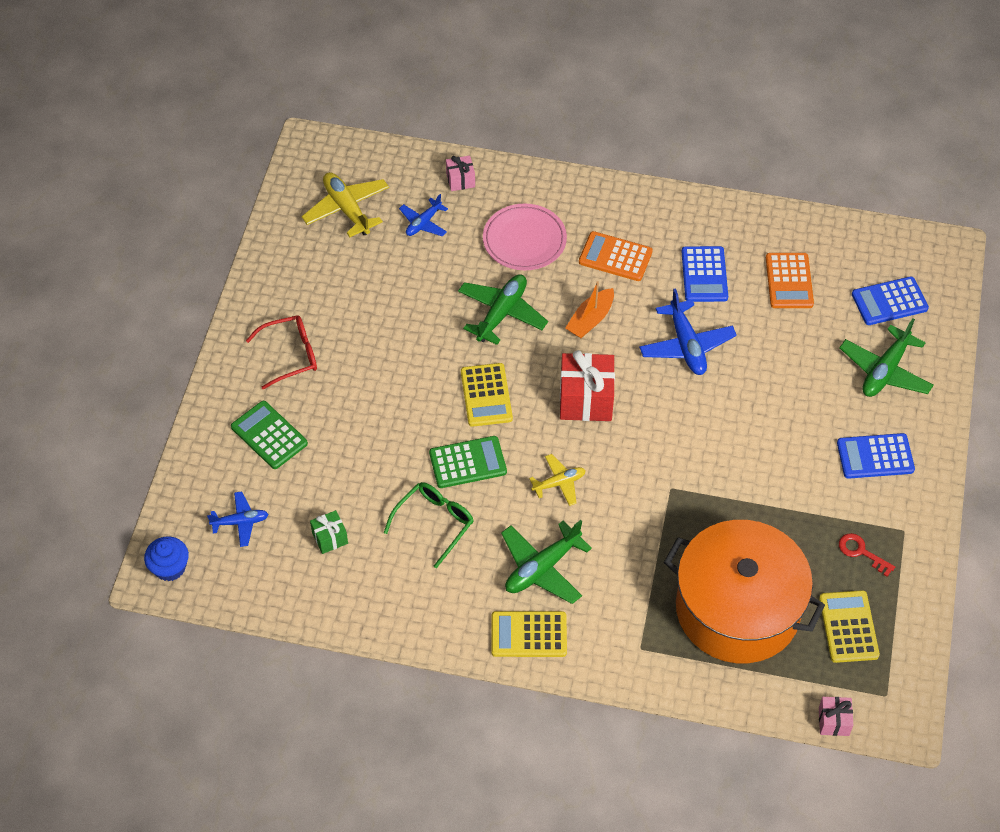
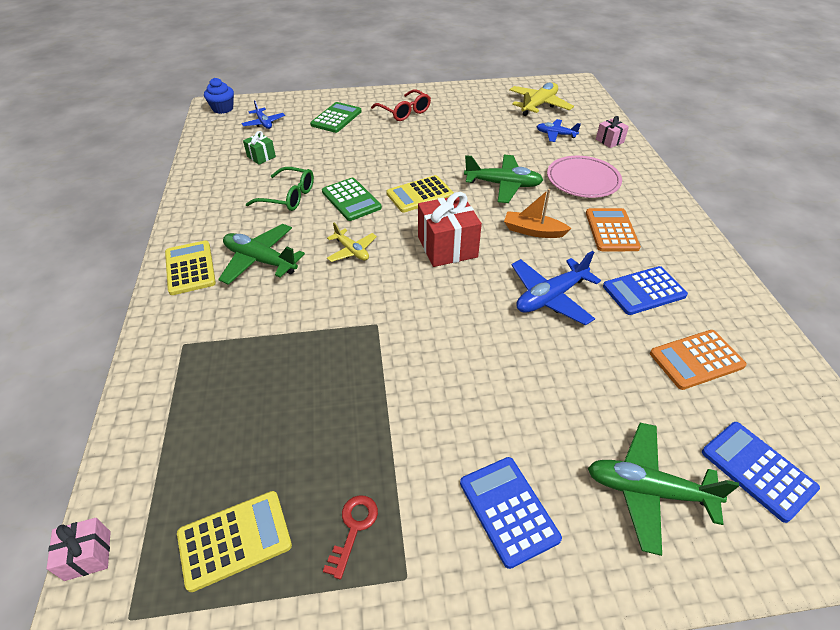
camera: 70 degrees right, 10 degrees down
(737, 609) = (242, 413): orange pot -> none

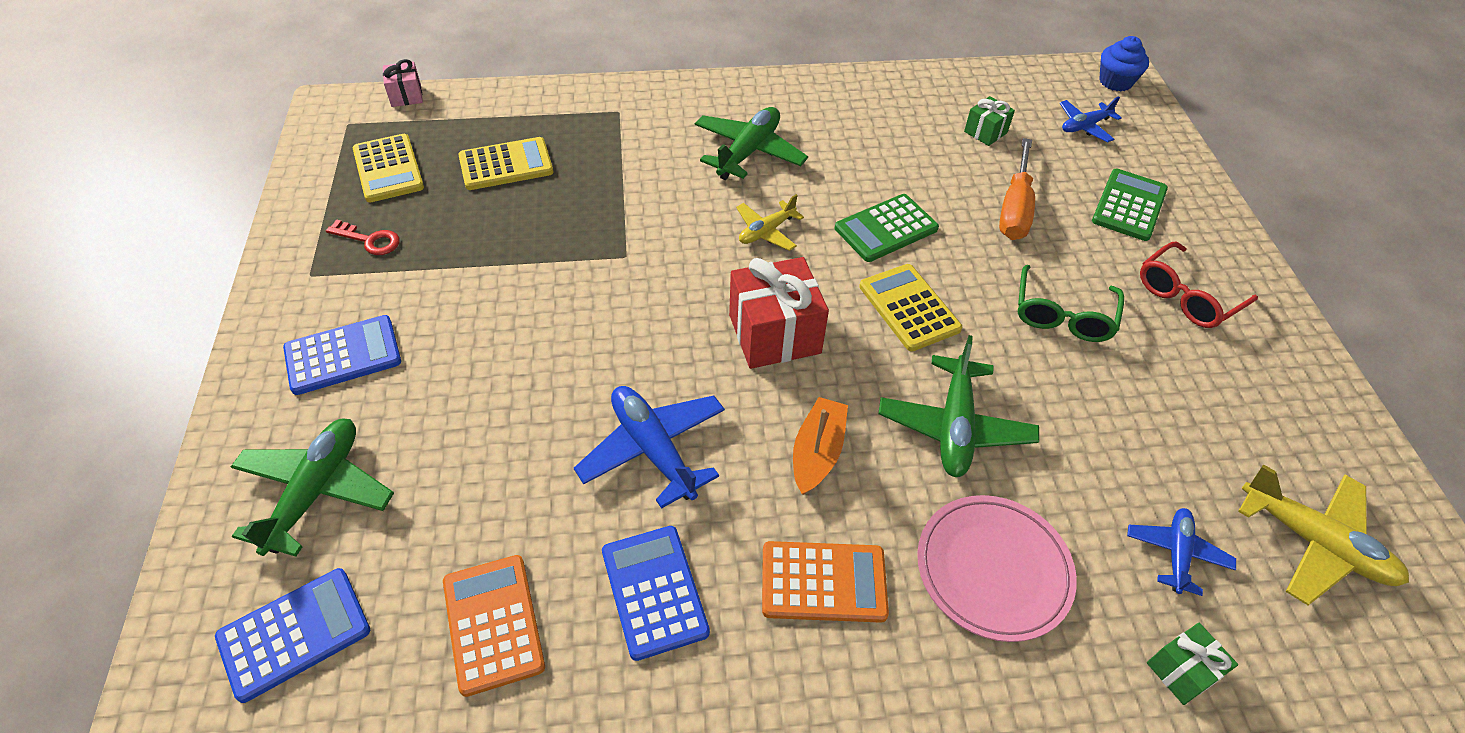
camera: 90 degrees right, 5 degrees up
(190, 268) = (737, 100): yellow calculator -> yellow calculator (506, 165)
(288, 197) = (886, 166): green glasses -> green glasses (1063, 315)
(335, 153) = (1015, 208): none -> orange screwdriver
(336, 118) = (1129, 205): green calculator -> green calculator turned 90 degrees counterclockwise
(609, 141) = (1182, 671): pink gift -> green gift

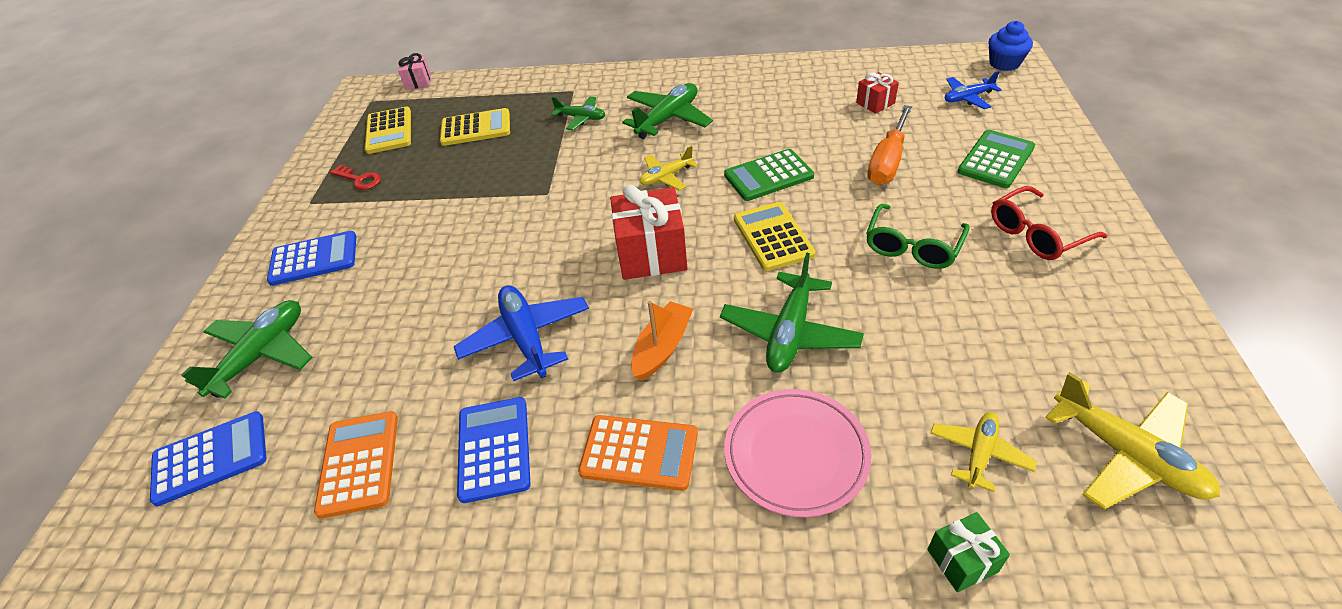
camera: 15 degrees right, 5 degrees down
(640, 150) = (581, 118): none -> green plane
(985, 132) = (875, 103): green gift -> red gift
(1176, 553) = (979, 453): blue plane -> yellow plane

